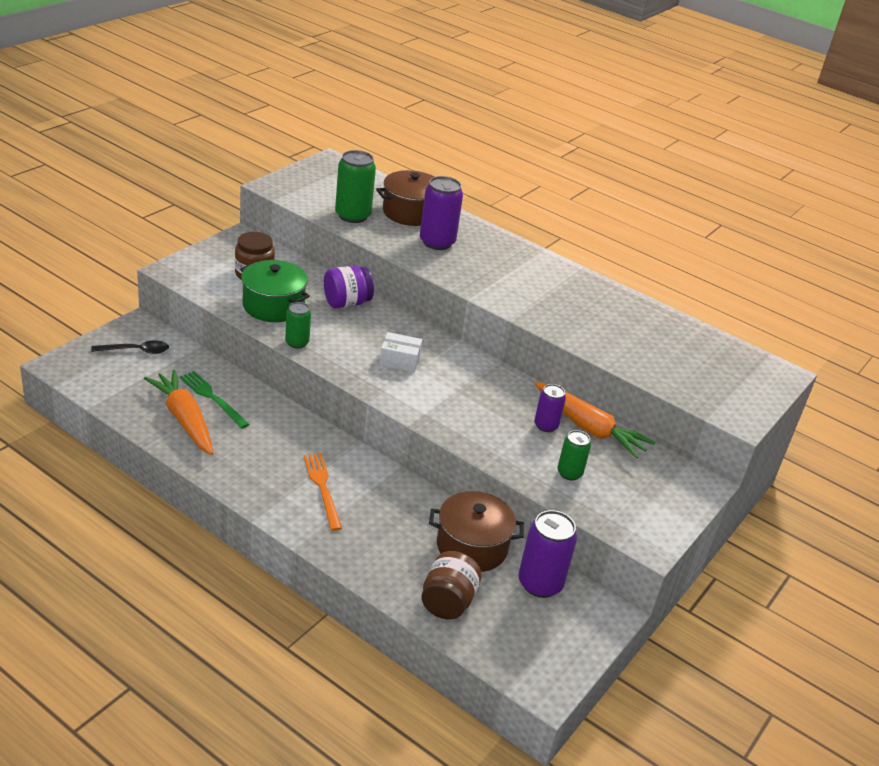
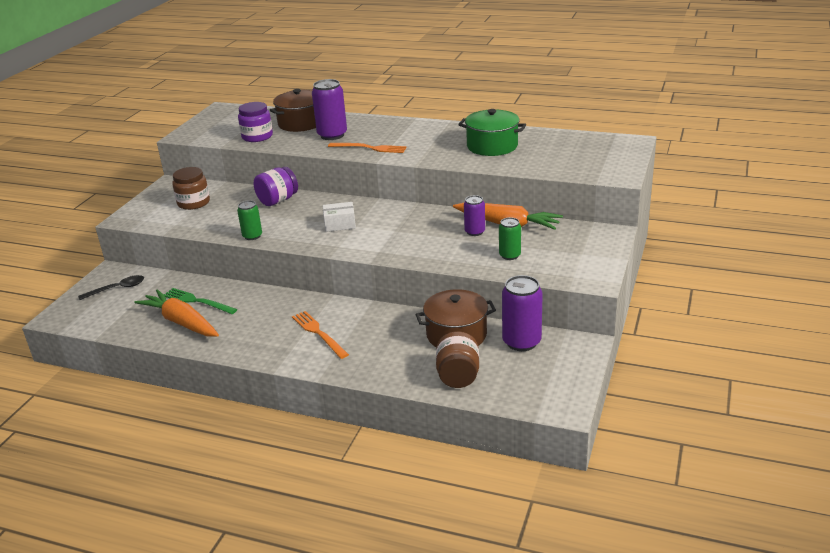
camera: 10 degrees left, 5 degrees down
(273, 306) = (220, 218): green pot -> green pot (492, 146)
(352, 216) = (257, 136): green can -> purple jar
(470, 276) = (370, 148): none -> orange fork

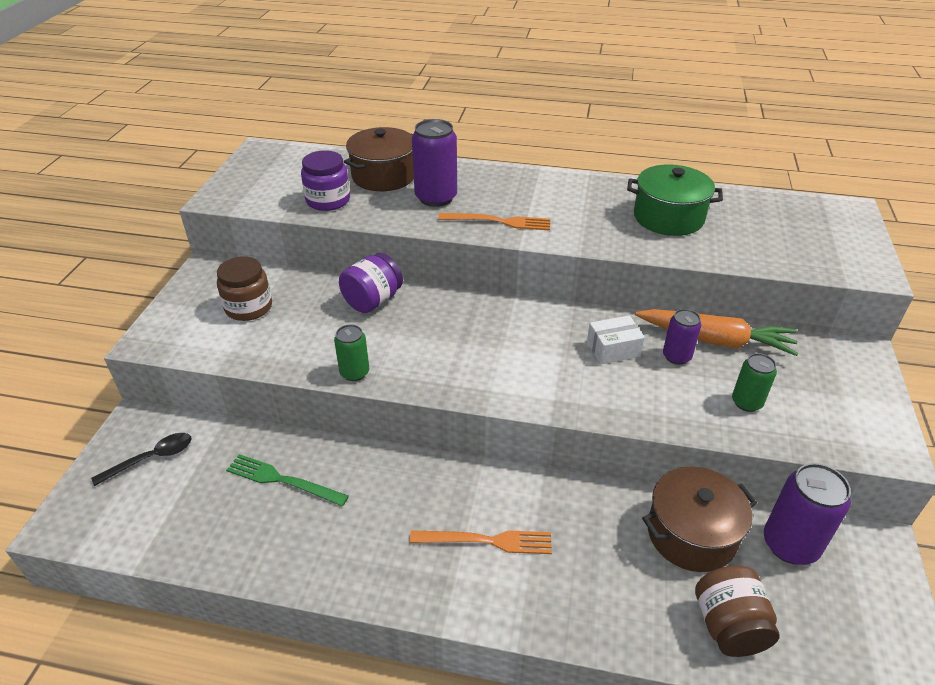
camera: 10 degrees left, 10 degrees up
(181, 322) = (267, 527): orange carrot -> none
(318, 333) = (486, 541): orange fork -> orange fork turned 135 degrees clockwise
(340, 224) = (478, 346): white box -> white box (613, 349)

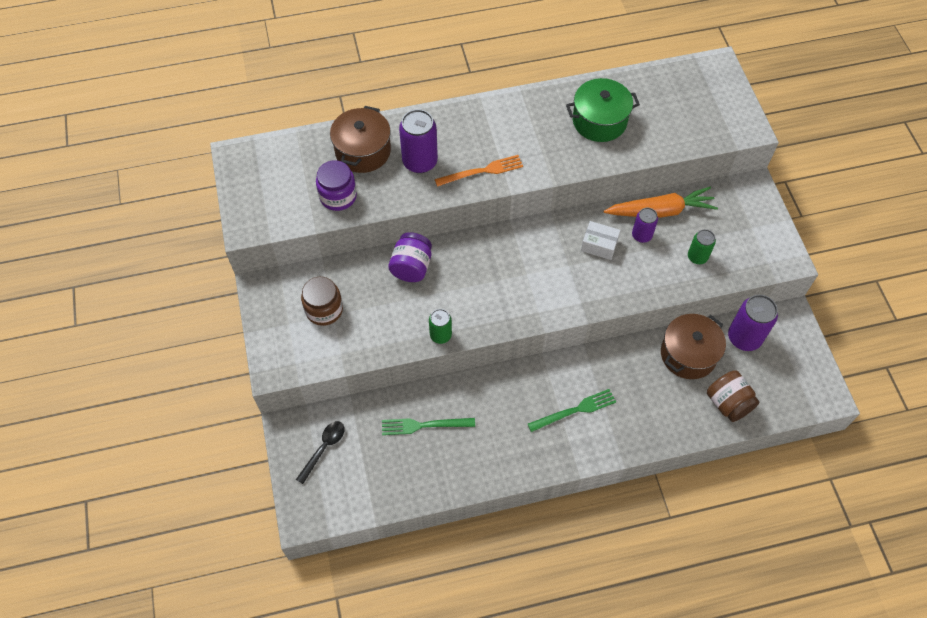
camera: 25 degrees left, 20 degrees up
(486, 541) = (575, 410): orange fork -> green fork
(613, 349) = (599, 245): white box -> white box turned 60 degrees clockwise

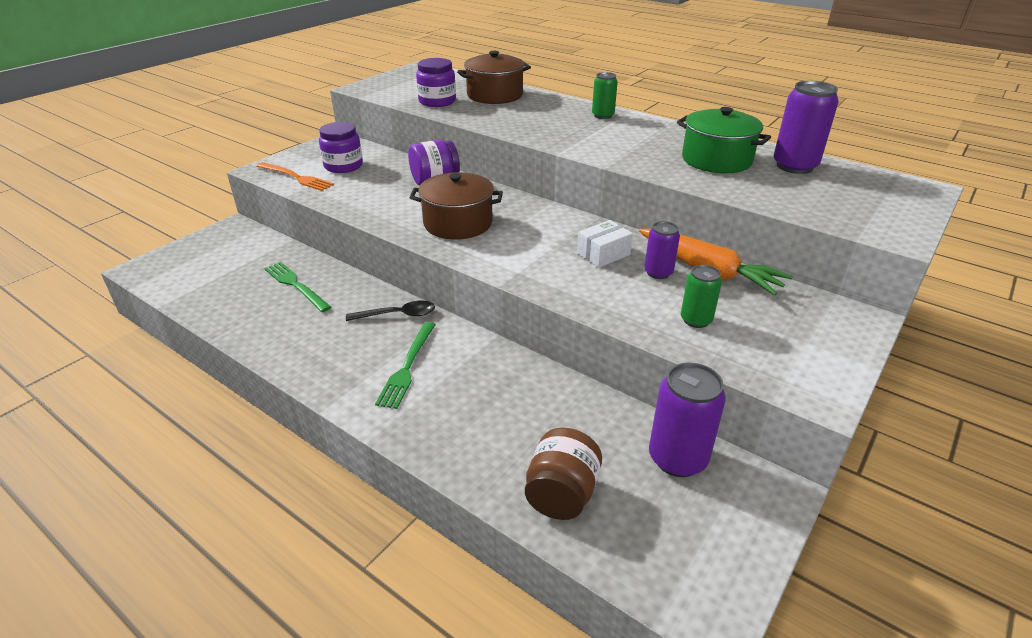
camera: 50 degrees right, 25 degrees down
(324, 310) = (343, 166): brown jar -> purple jar
(324, 448) = (225, 249): black spoon -> black spoon (398, 315)
(420, 162) = (522, 113): purple can -> purple can (794, 166)
(440, 335) = (379, 218): green can -> green can (603, 115)
(482, 171) = (558, 136): orange fork -> orange fork (296, 177)
(575, 410) = (407, 367): green fork -> green fork turned 75 degrees clockwise
(599, 245) = (603, 254): white box -> white box turned 75 degrees clockwise
(688, 354) = (586, 419): brown pot -> brown pot (458, 223)

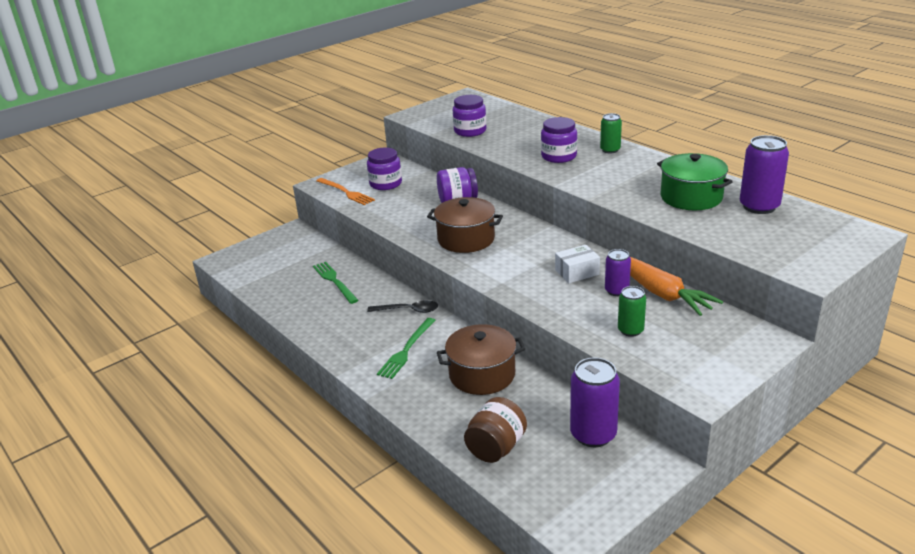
camera: 15 degrees right, 5 degrees down
(495, 95) = (522, 126): brown pot -> brown pot (482, 374)
(549, 124) = (559, 156): none -> purple jar

